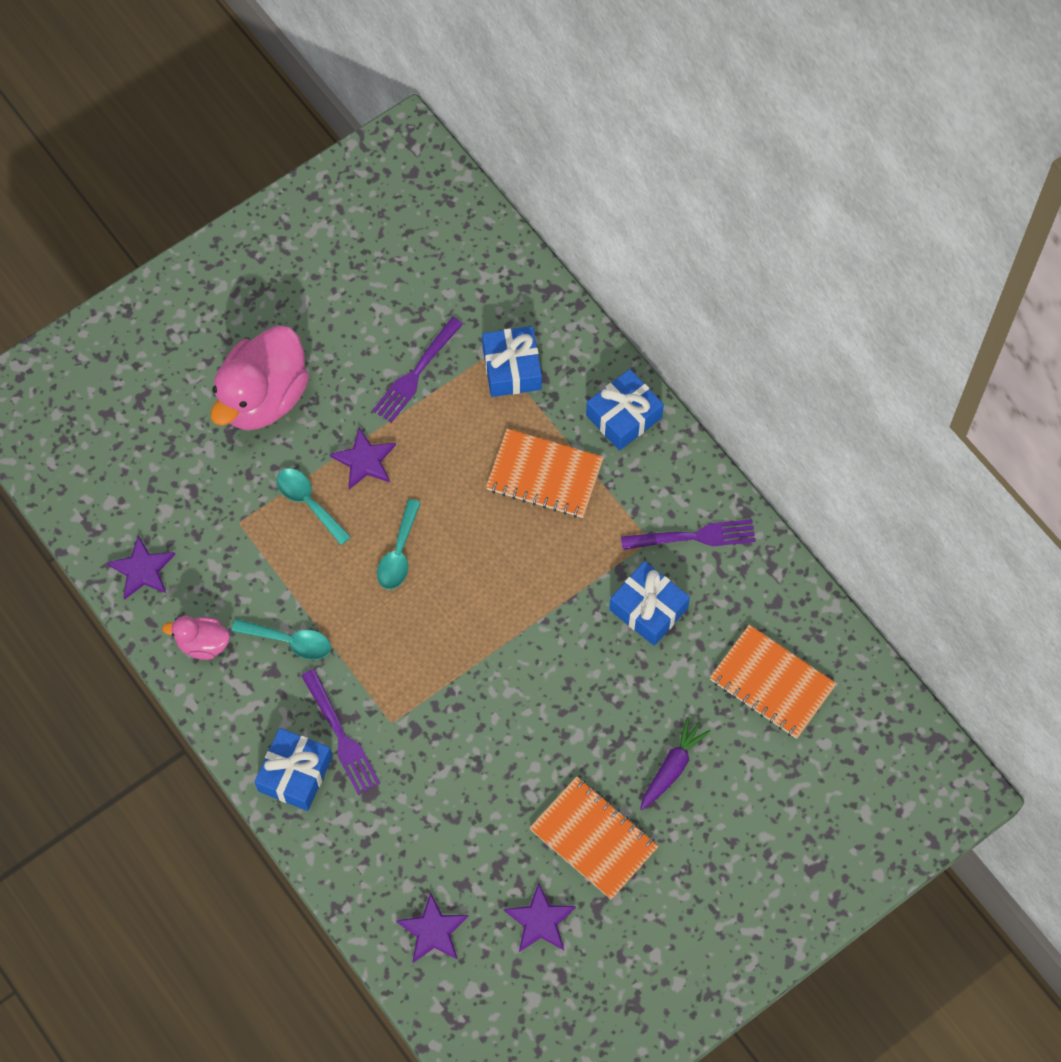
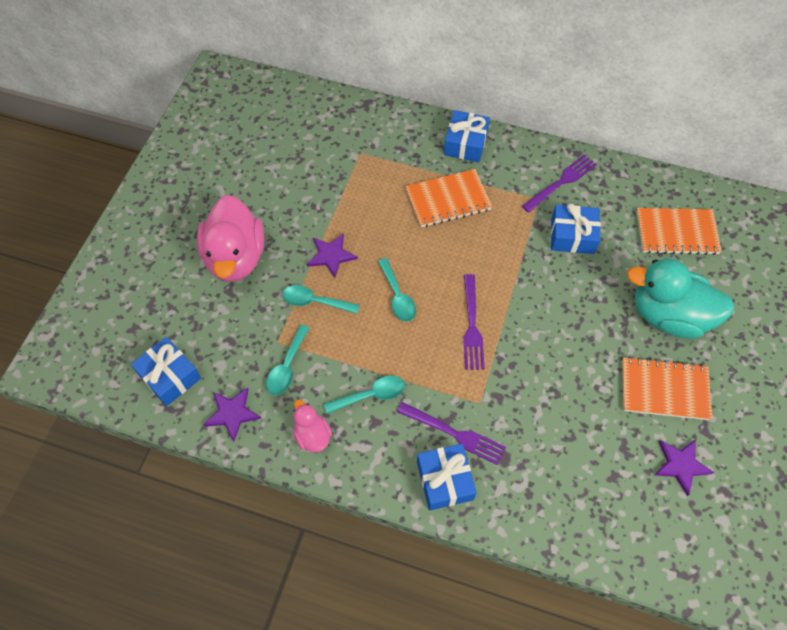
camera: 35 degrees left, 5 degrees down
(203, 644) = (312, 435): pink duck -> pink duck turned 90 degrees clockwise
(229, 556) = (287, 367): none -> turquoise spoon
(416, 373) = (323, 189): purple fork -> purple fork (472, 326)
(433, 931) = (623, 522): purple star -> none
(512, 368) = (379, 155): blue gift -> blue gift (170, 376)
(672, 767) = (668, 316): purple carrot -> turquoise duck

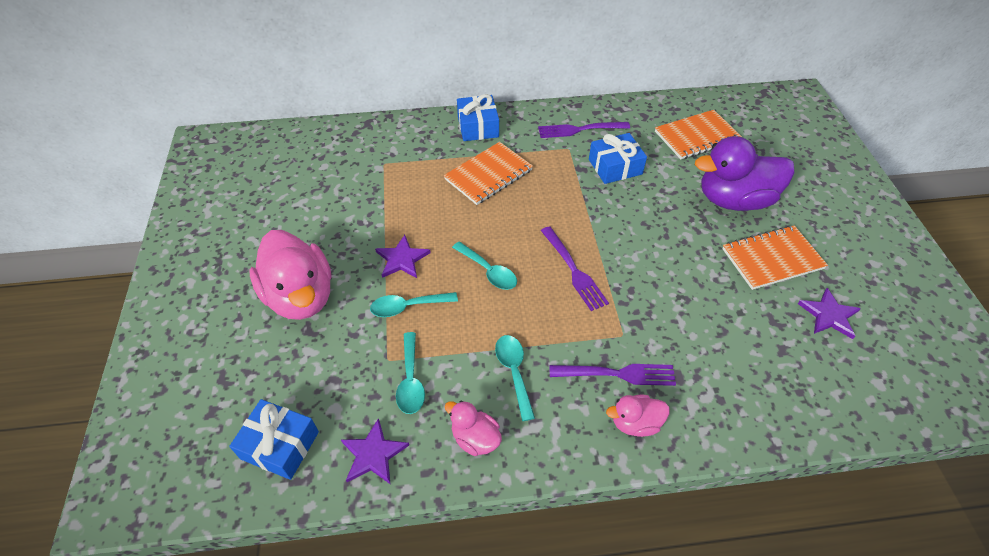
camera: 25 degrees left, 10 degrees down
(371, 395) = (514, 372): turquoise spoon -> turquoise spoon turned 60 degrees counterclockwise
(444, 480) = (635, 423): blue gift -> pink duck
(561, 182) = (579, 130): purple fork -> purple fork turned 120 degrees counterclockwise
(668, 316) = (734, 200): turquoise duck -> purple duck

